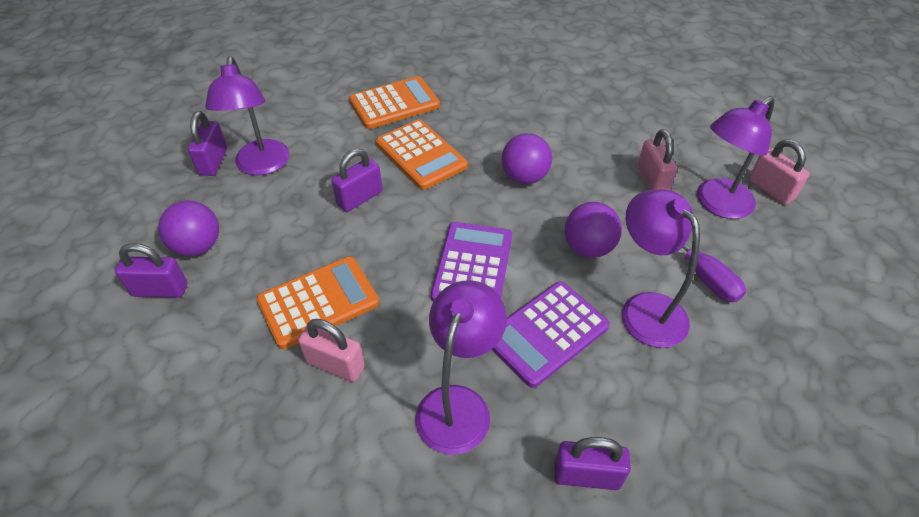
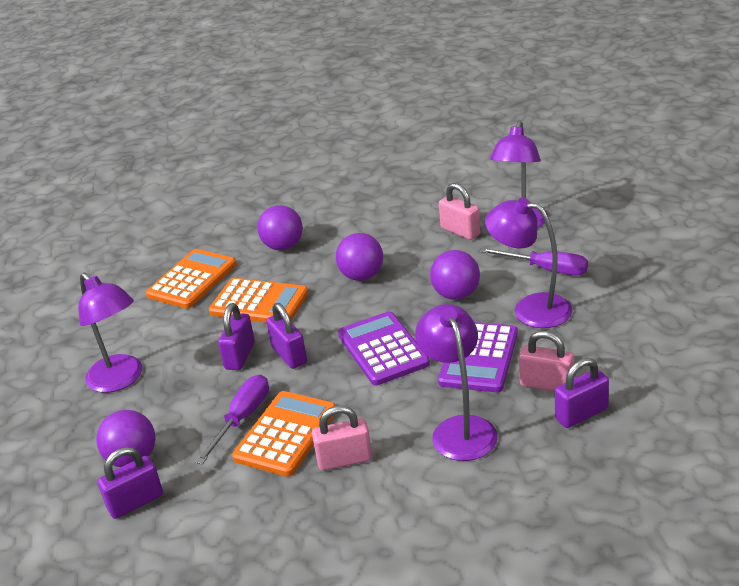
camera: 30 degrees left, 15 degrees down
(213, 161) = (68, 400): purple padlock -> purple padlock (289, 355)
(303, 262) = (242, 418): none -> purple screwdriver
(489, 110) = (283, 246): none -> purple ball
(770, 189) = (548, 197): pink padlock -> pink padlock (546, 384)

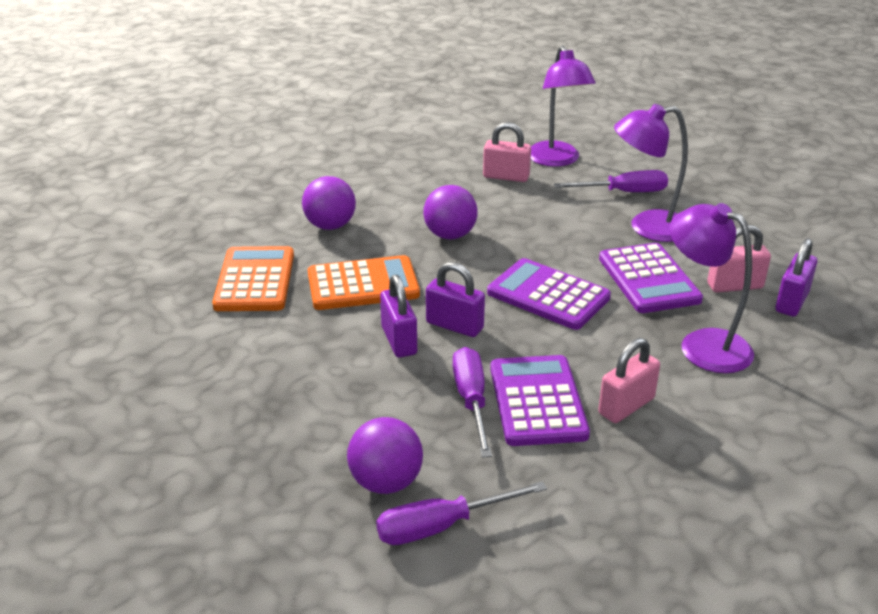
camera: 35 degrees left, 0 degrees up
(121, 380) = (276, 404): purple lamp -> none
(136, 502) = (442, 526): purple padlock -> purple screwdriver
(285, 434) = (537, 401): orange calculator -> purple calculator
(456, 294) = (565, 231): purple ball -> none

